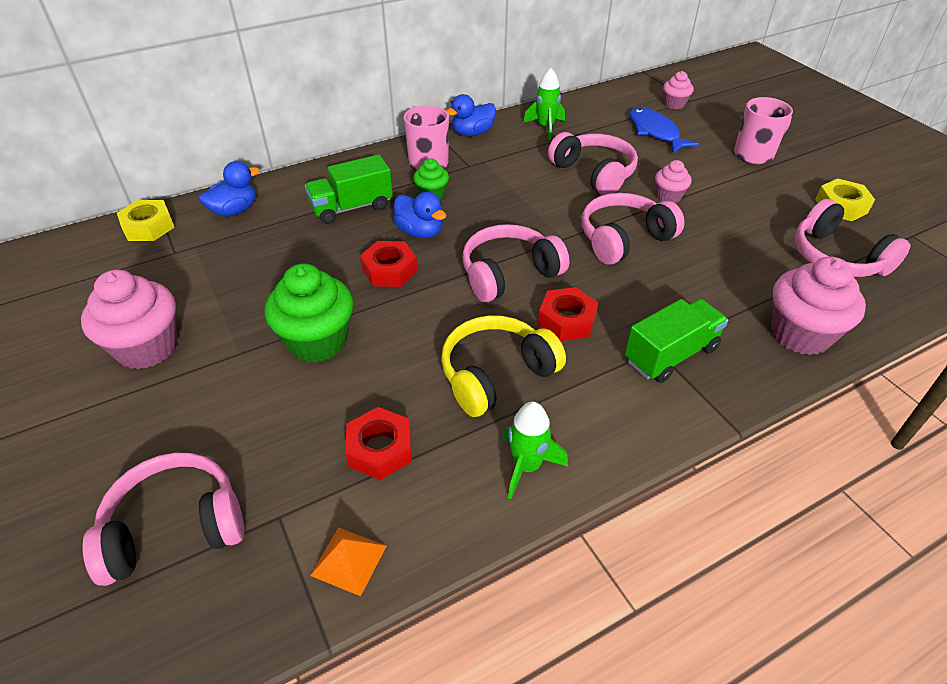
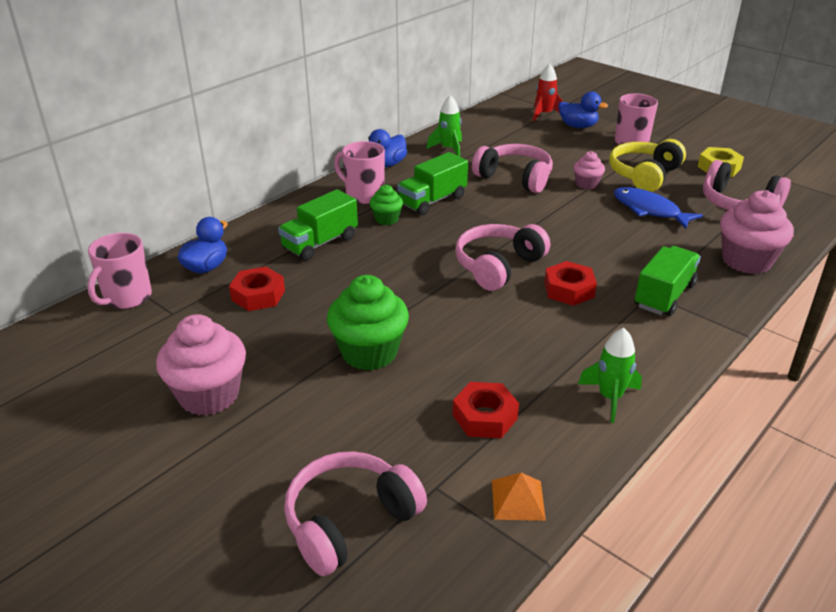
camera: 20 degrees left, 10 degrees down
(148, 227) = (127, 298): yellow nut -> pink mug
(389, 270) = (393, 285): red nut -> red nut (258, 295)
(420, 232) = (398, 250): blue duck -> blue duck (578, 126)
(491, 183) = (432, 201): none -> green truck
(496, 374) = (540, 341): yellow headphones -> yellow headphones (644, 175)
(624, 239) = (573, 222): pink headphones -> none
(655, 132) = (543, 138): blue fish -> blue fish (649, 210)
(674, 104) = (544, 114): pink cupcake -> red rocket

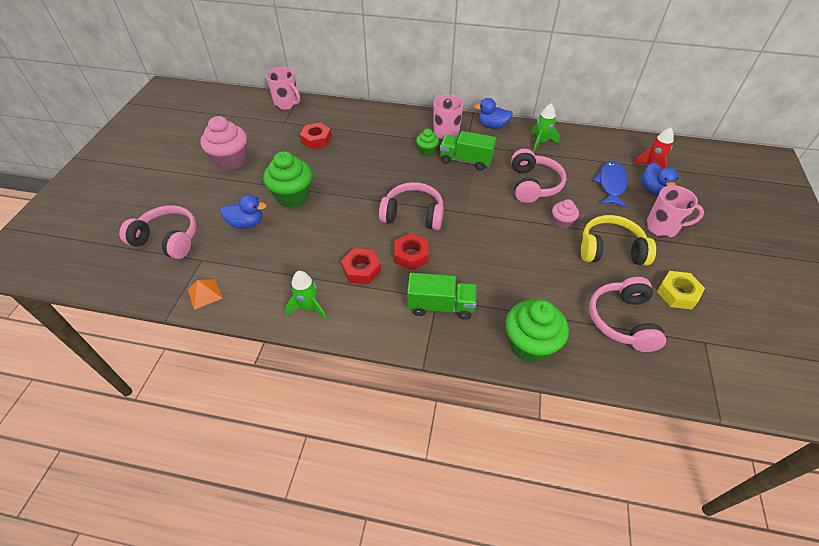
camera: 60 degrees right, 15 degrees up
(127, 298) = (287, 104): pink mug -> pink mug turned 135 degrees counterclockwise
(206, 267) = (328, 113): blue duck -> blue duck (247, 223)
(320, 243) = (380, 138): green truck -> none
(484, 417) = (263, 259): red nut -> red nut (361, 270)
(649, 210) = (556, 267): blue fish -> blue fish (611, 184)
(746, 261) = (529, 345): pink cupcake -> green cupcake

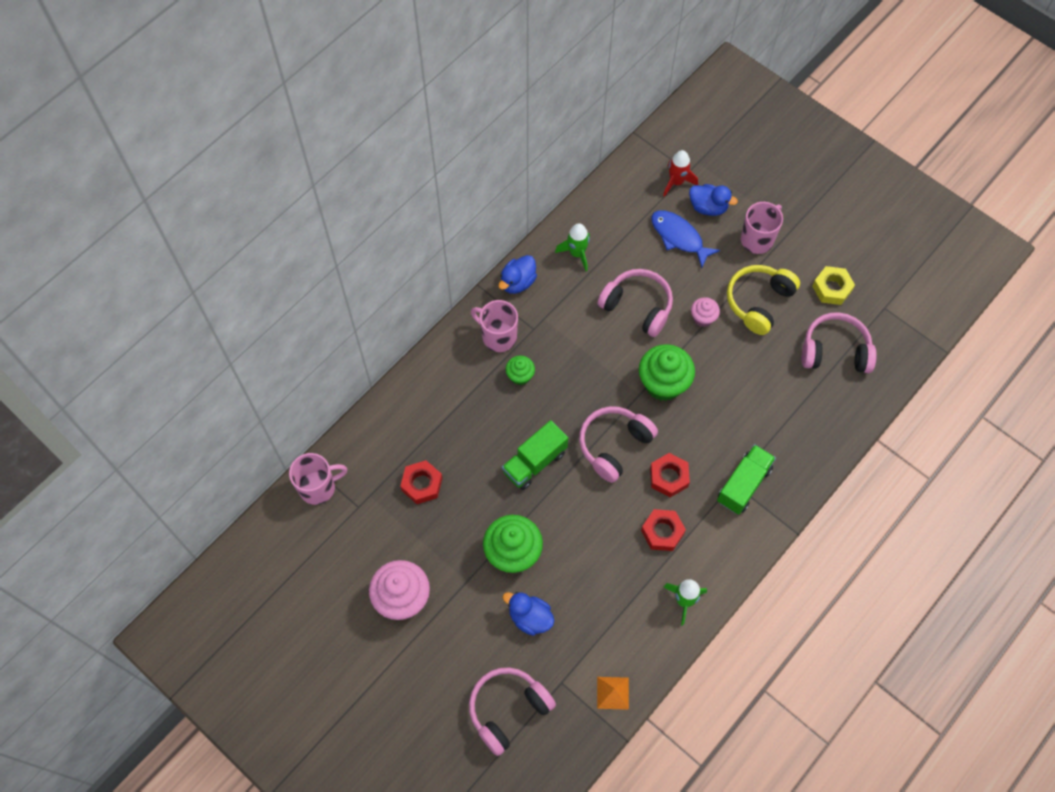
camera: 60 degrees left, 15 degrees up
(247, 223) = (530, 617): blue duck -> blue duck turned 90 degrees counterclockwise
(465, 160) = (560, 346): green truck -> green truck (534, 462)
(529, 345) = (820, 438): green cupcake -> green cupcake (663, 383)
(622, 321) = (835, 351): pink headphones -> pink headphones turned 150 degrees clockwise

